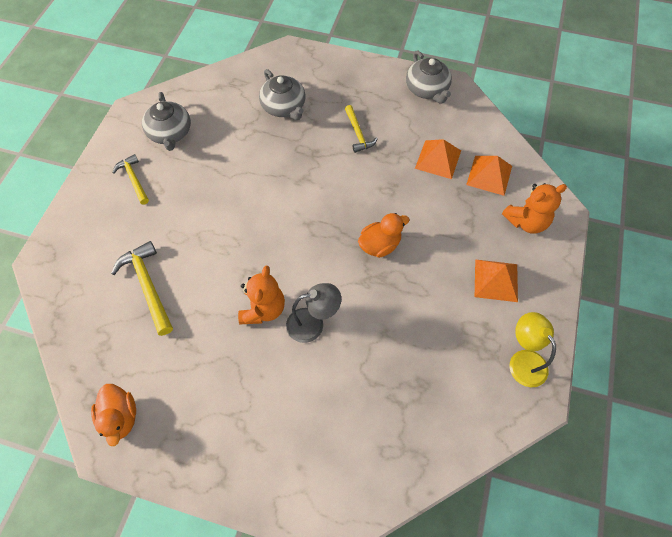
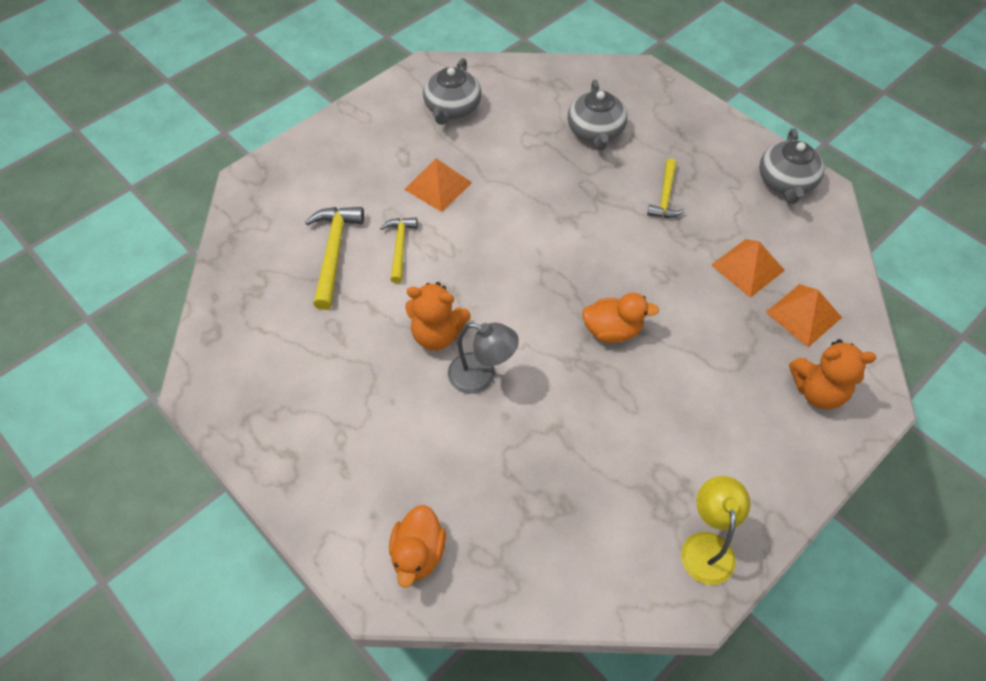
camera: 30 degrees right, 5 degrees down
(120, 417) = (229, 367): orange duck -> orange duck (418, 553)
(134, 179) = (385, 139): yellow hammer -> yellow hammer (399, 247)
(263, 309) = (437, 334): orange teddy bear -> orange teddy bear turned 60 degrees clockwise
(496, 280) = (732, 438): orange pyramid -> orange pyramid (438, 186)

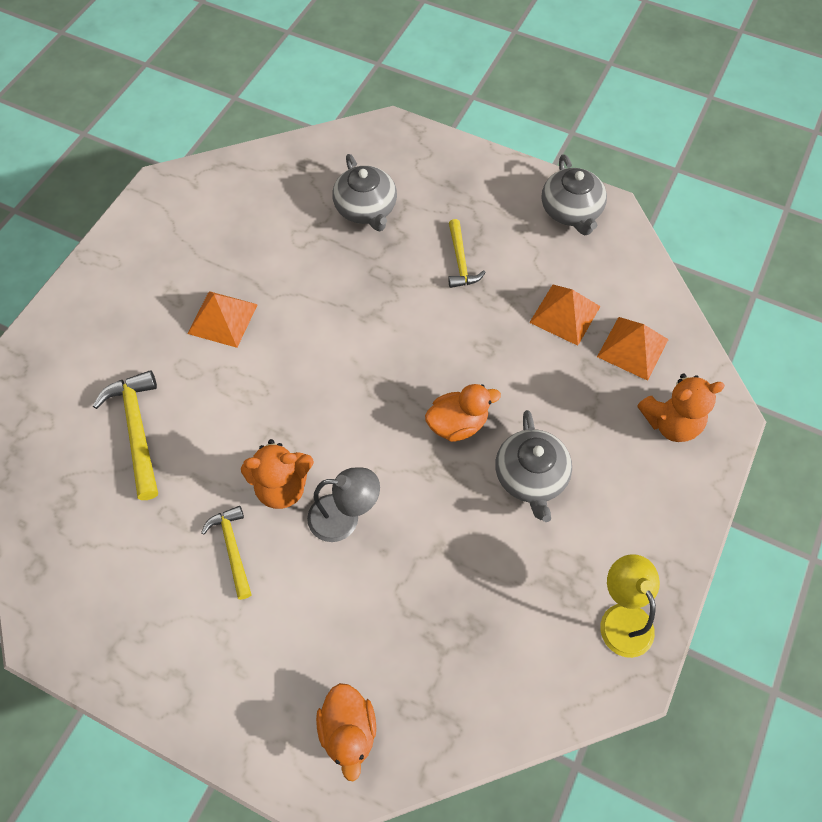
camera: 20 degrees left, 5 degrees up
(399, 247) = (207, 402): yellow hammer -> yellow hammer (232, 549)
(452, 108) = (206, 224): grey teapot -> grey teapot (531, 476)

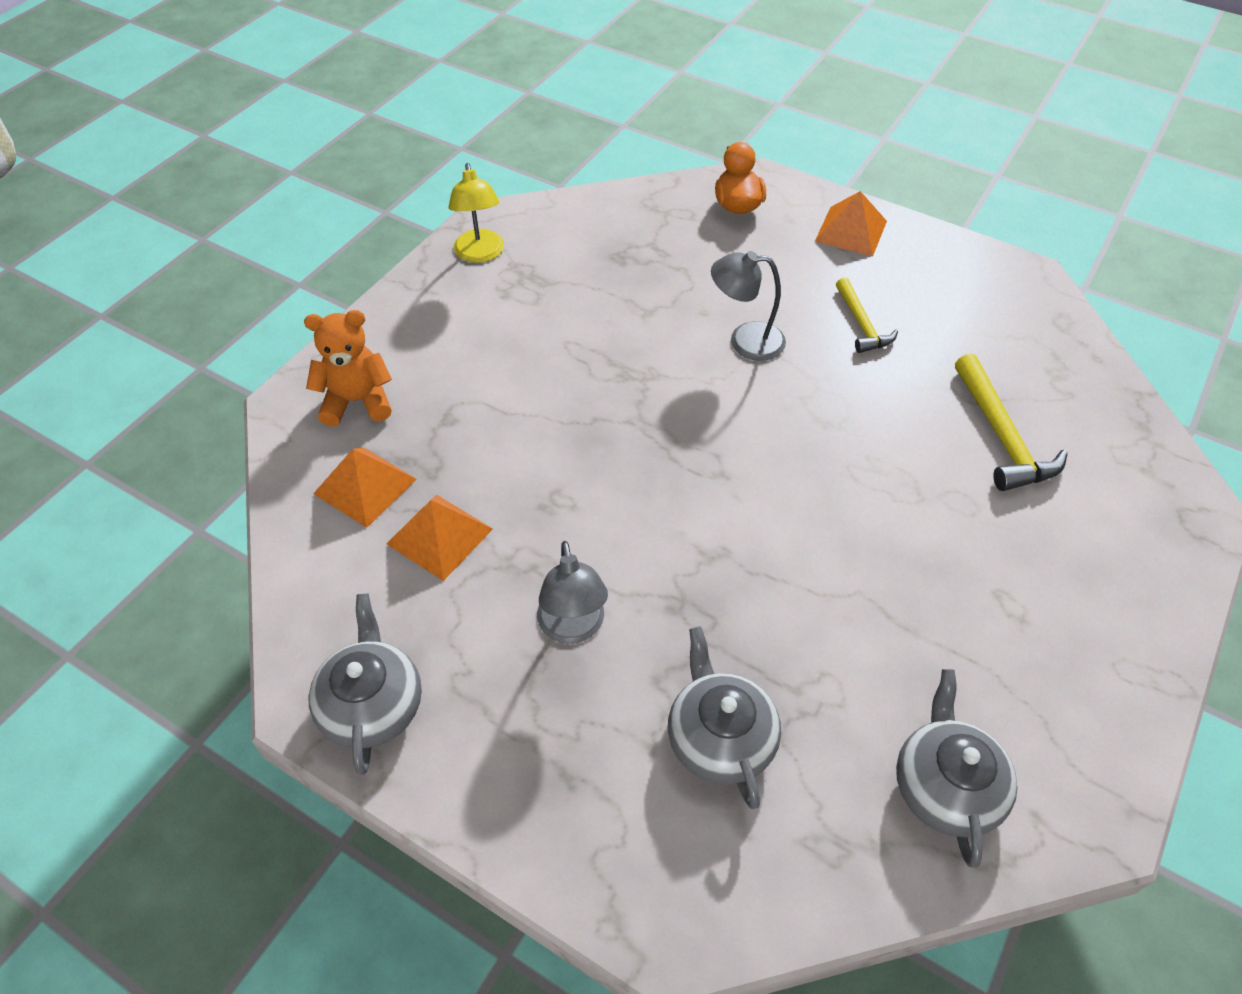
camera: 175 degrees left, 10 degrees down
(222, 319) = (928, 565): orange pyramid -> orange pyramid (851, 231)
(282, 487) = (816, 371): orange teddy bear -> none
(457, 424) = (610, 417): orange duck -> none
(460, 261) = (573, 628): yellow hammer -> grey lamp
(531, 476) = (537, 362): grey teapot -> grey teapot (946, 786)

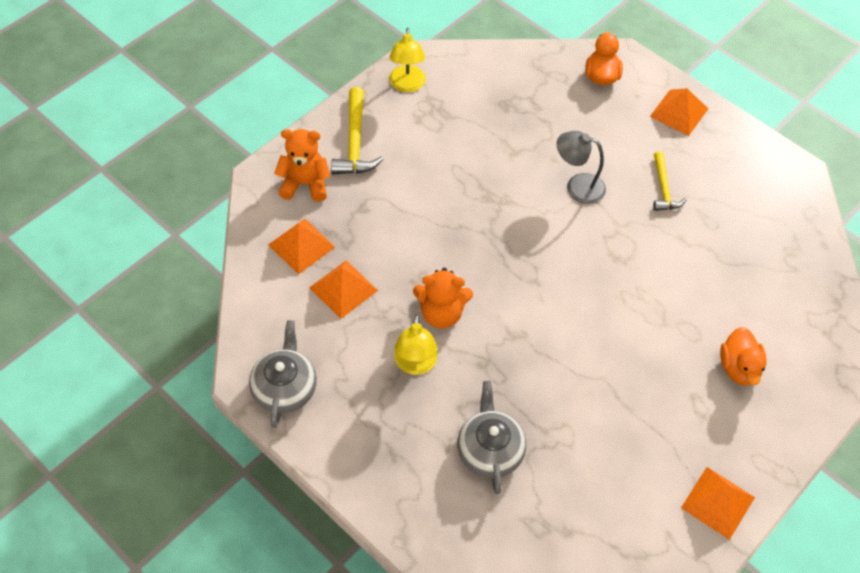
camera: 10 degrees right, 5 degrees up
(573, 628) = (415, 365): grey lamp -> yellow lamp
(595, 544) = (441, 313): none -> orange teddy bear
(946, 786) = (619, 506): grey teapot -> none
(1001, 436) = (734, 290): yellow hammer -> yellow hammer (355, 142)
(1046, 540) = (738, 367): none -> orange duck
(1091, 747) = (718, 502): none -> orange pyramid

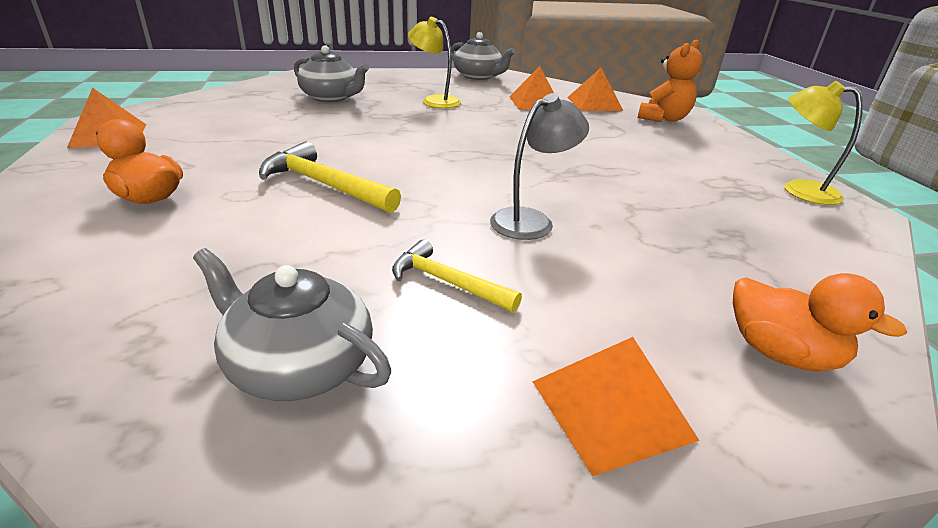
camera: 125 degrees right, 25 degrees down
(355, 142) = (708, 145): yellow hammer -> yellow hammer (324, 185)
(441, 313) = (464, 118): orange teddy bear -> none
(750, 199) = (299, 365): none -> grey teapot

